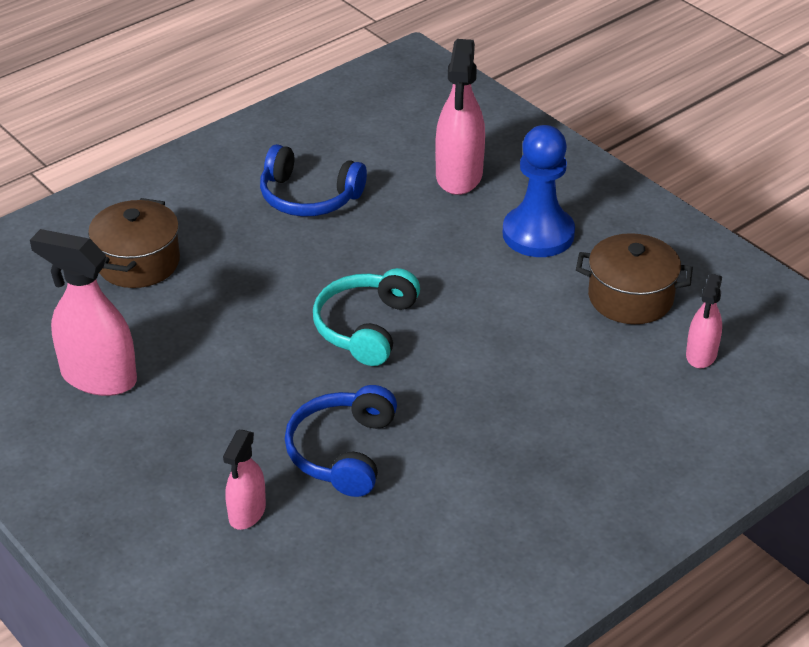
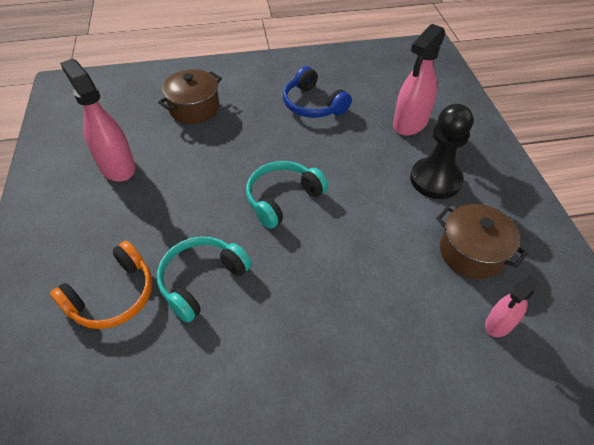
camera: 30 degrees right, 10 degrees up
(247, 512) = (113, 296): pink spray bottle -> orange headphones
(342, 452) = (202, 280): blue headphones -> turquoise headphones
(538, 234) = (435, 180): blue pawn -> black pawn

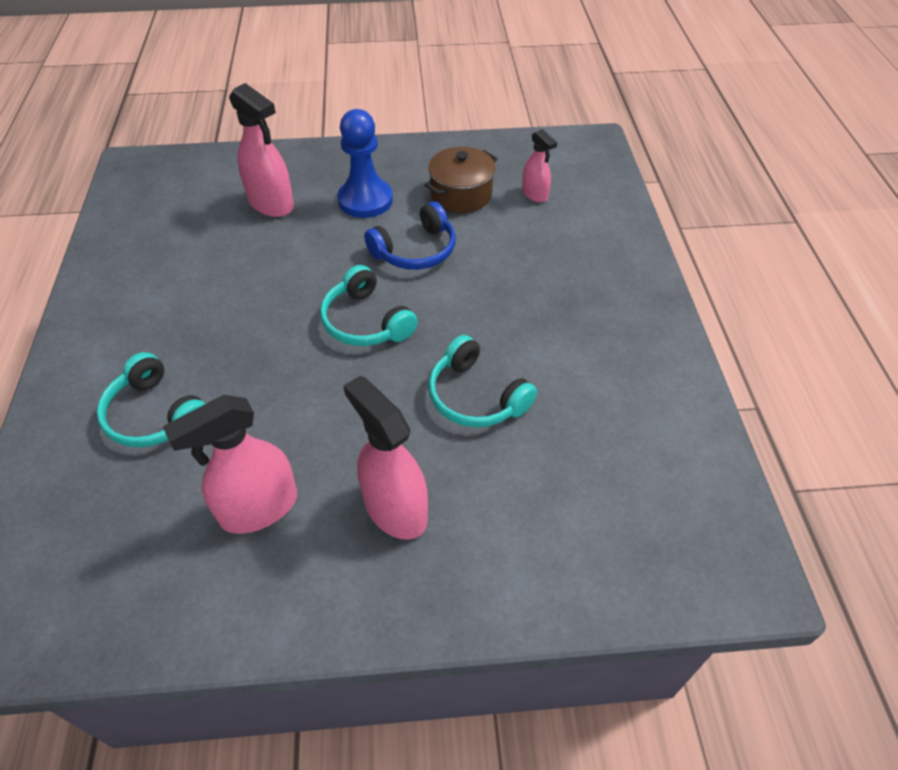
camera: 85 degrees left, 0 degrees up
(102, 236) = (395, 508): none -> pink spray bottle
(113, 296) = (491, 483): orange headphones -> none
(194, 108) = (155, 415): brown pot -> turquoise headphones
(313, 104) = (202, 282): blue headphones -> blue headphones (415, 250)
(435, 180) = (365, 200): black pawn -> blue pawn

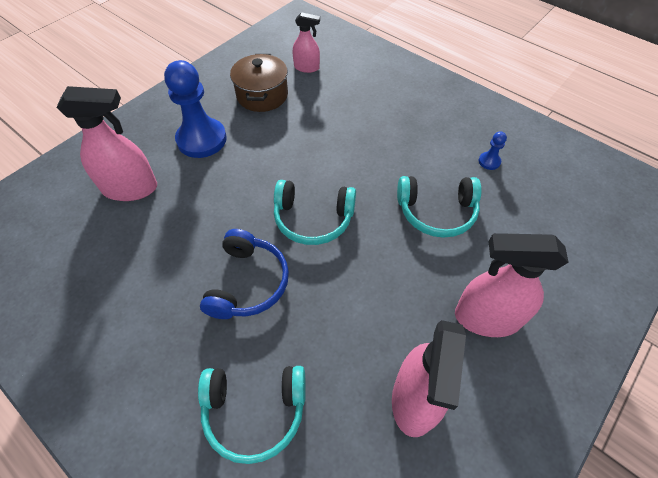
camera: 45 degrees left, 5 degrees up
(415, 250) = (282, 150): blue headphones -> blue headphones (248, 283)
(594, 395) = (489, 161): none -> blue pawn

